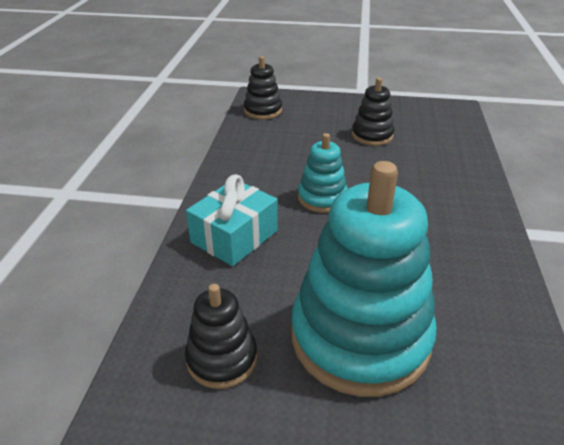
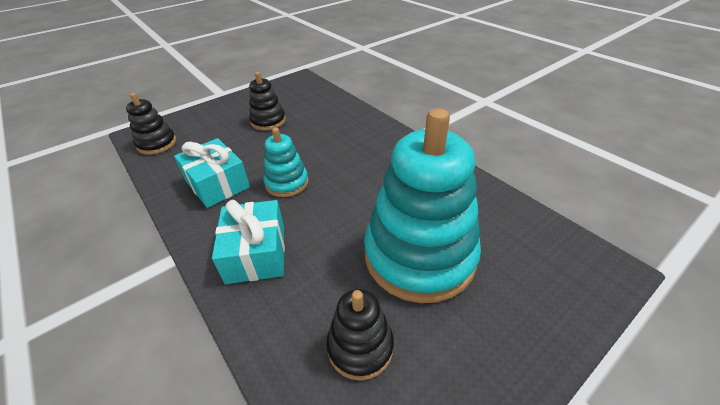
camera: 45 degrees left, 5 degrees up
(269, 167) = (217, 184): none -> turquoise gift

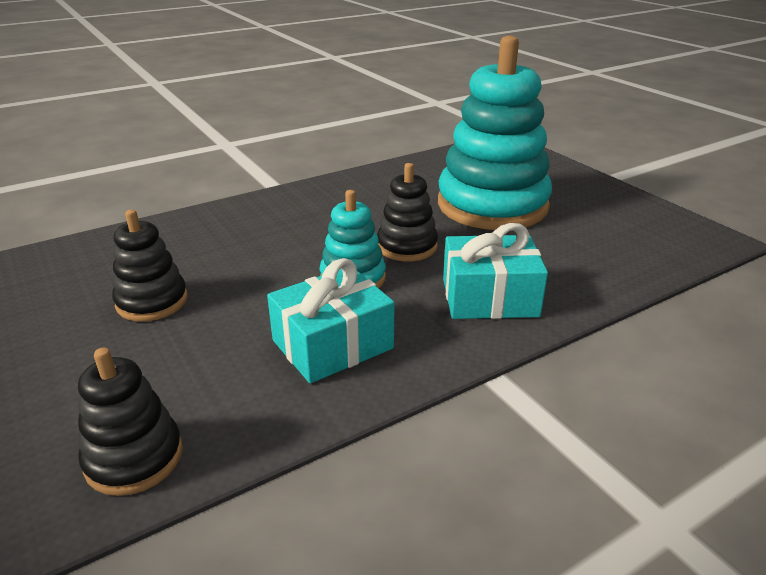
camera: 85 degrees left, 10 degrees down
(360, 347) = (597, 239): black stacking toy -> black stacking toy (407, 246)

